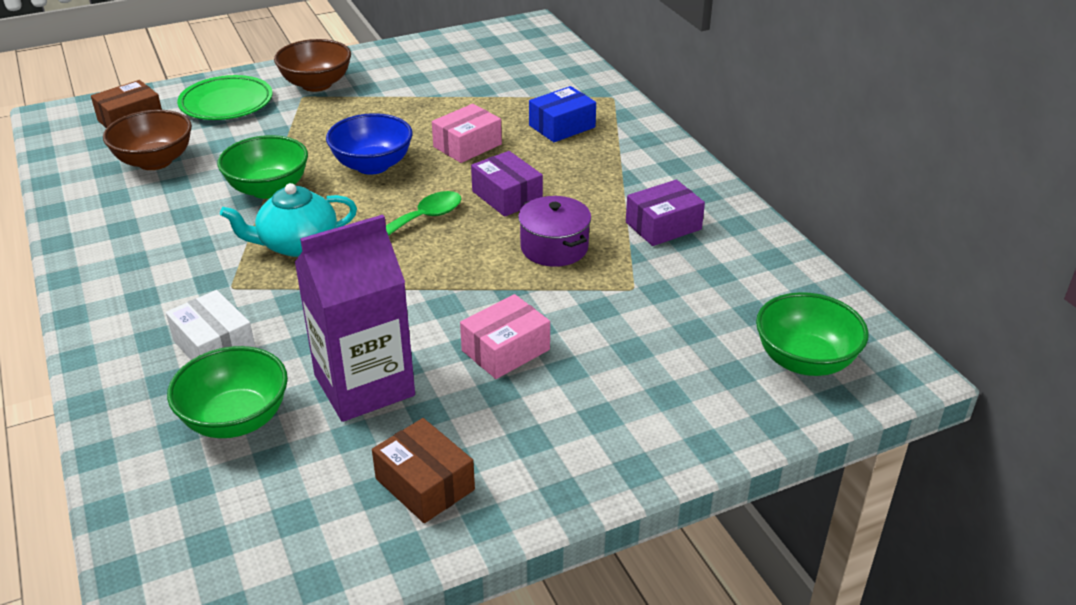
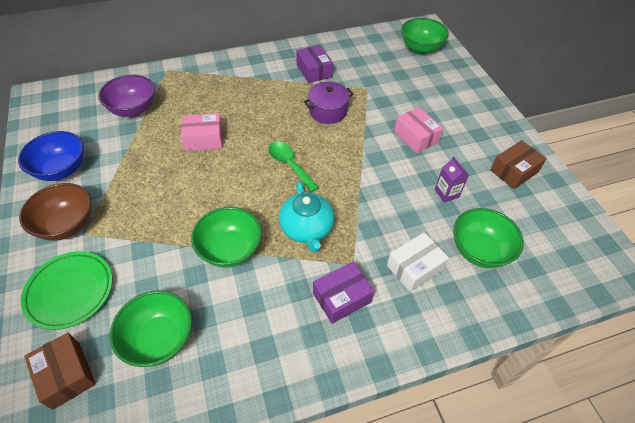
camera: 85 degrees left, 15 degrees up
(155, 161) = (159, 339): brown bowl -> green bowl
(364, 385) = (446, 193): purple carton -> purple carton, size x0.43
(372, 165) = (214, 188): blue bowl -> blue bowl (62, 169)
(467, 145) = (204, 139): pink box -> pink box turned 60 degrees counterclockwise
(507, 196) = (271, 125): purple box -> purple box (342, 297)
(518, 87) = (133, 109): none -> purple bowl
(562, 126) = (195, 95): blue box -> none

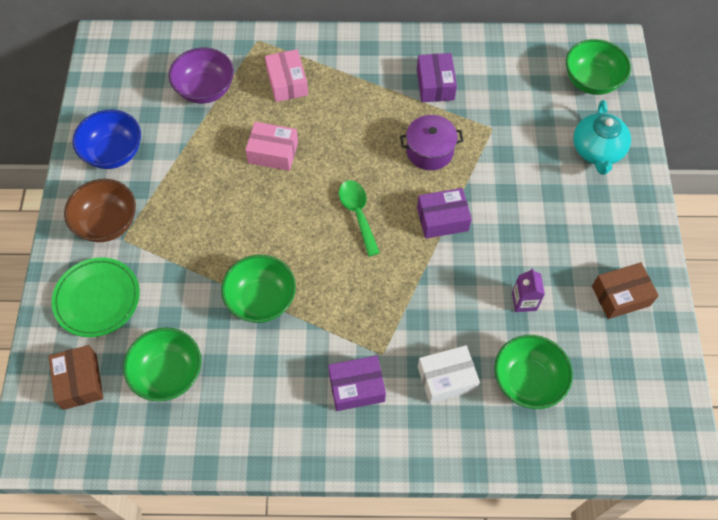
camera: 20 degrees right, 10 degrees up
(307, 229) = (349, 299): turquoise teapot -> turquoise teapot (597, 150)
(357, 153) = (442, 219): none -> purple box
(416, 137) = (522, 216): pink box -> pink box (287, 83)

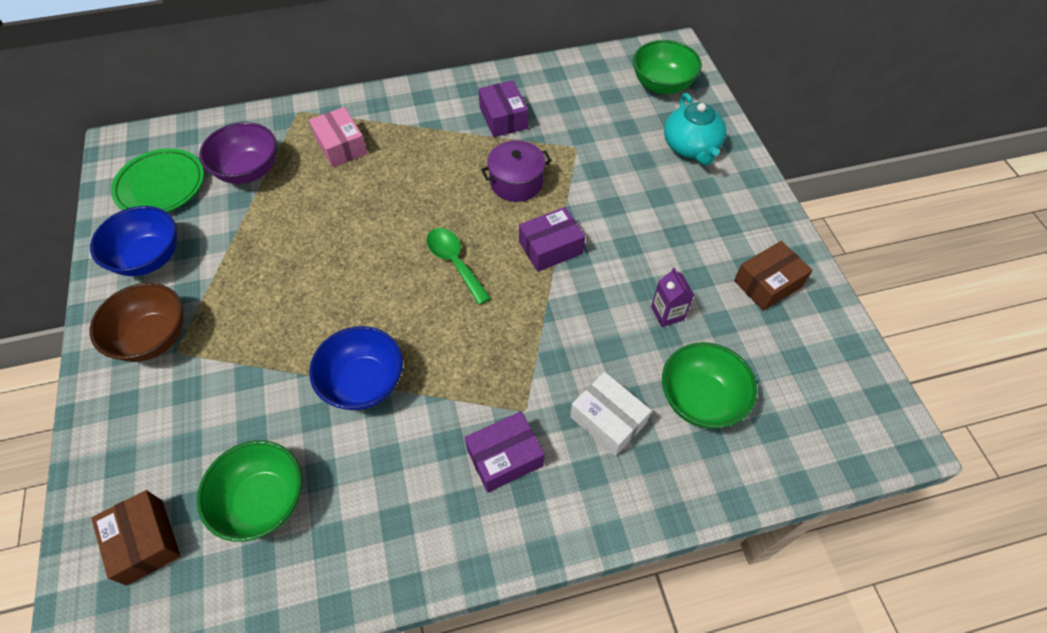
camera: 15 degrees left, 5 degrees down
(97, 299) = (154, 431): green plate -> green plate (161, 186)
(261, 300) = (363, 383): green bowl -> blue bowl
(273, 153) = (341, 219): pink box -> none
(446, 378) = (608, 420): white box -> white box turned 75 degrees clockwise

